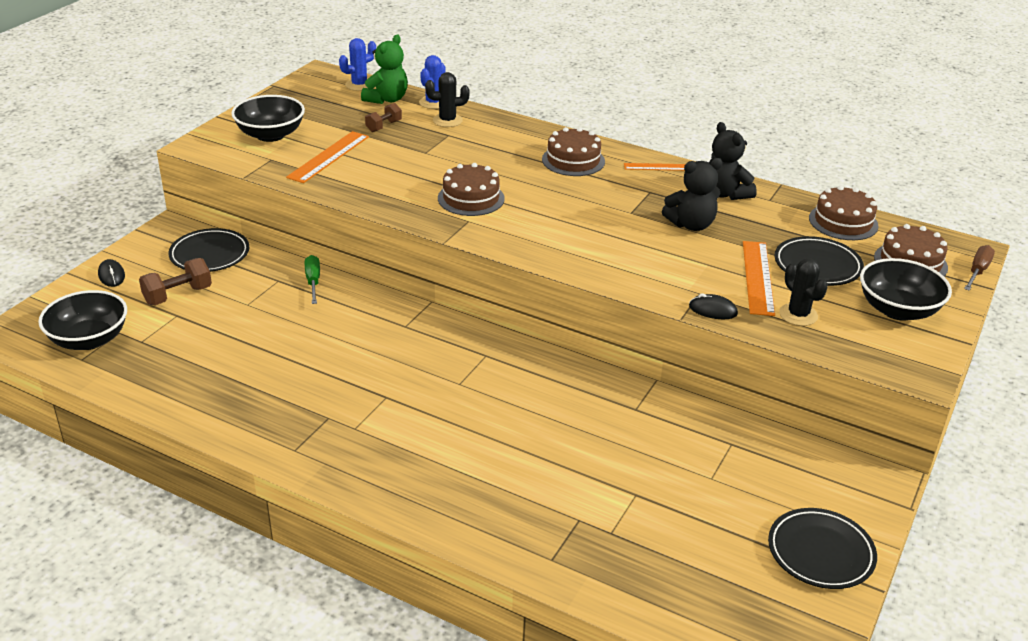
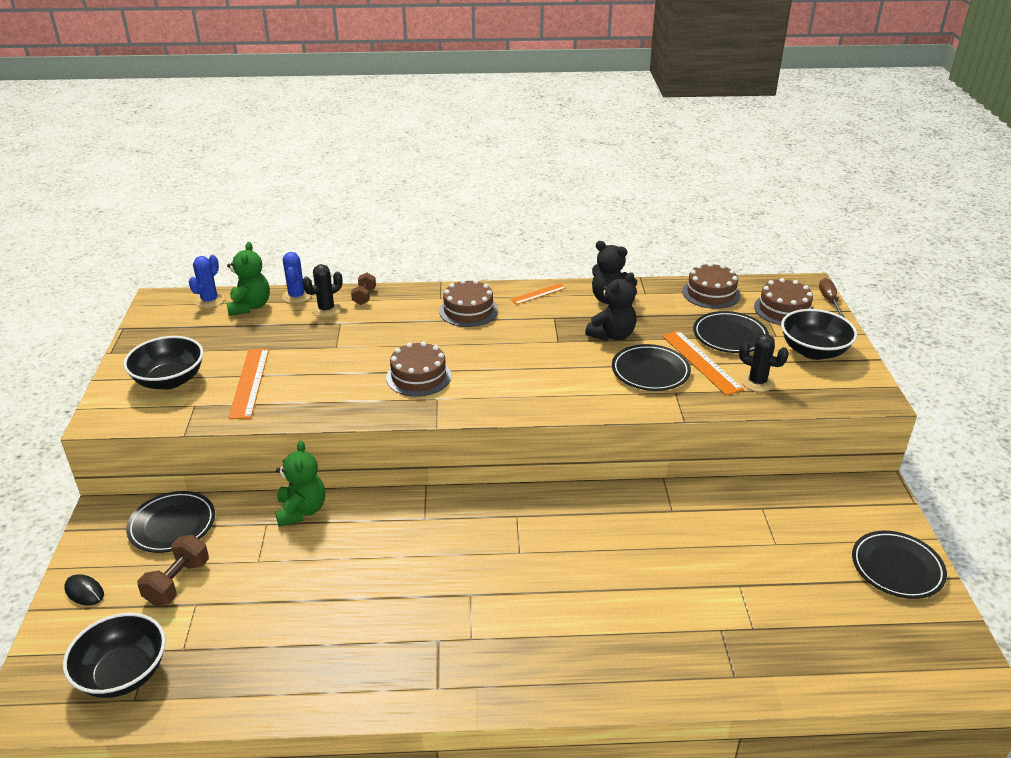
camera: 30 degrees left, 0 degrees up
(313, 281) = (301, 511): green screwdriver -> green teddy bear
(384, 126) = (273, 334): brown dumbbell -> brown dumbbell (364, 296)
(694, 267) = (650, 371): none -> black plate
(713, 310) = (698, 403): black mouse -> none

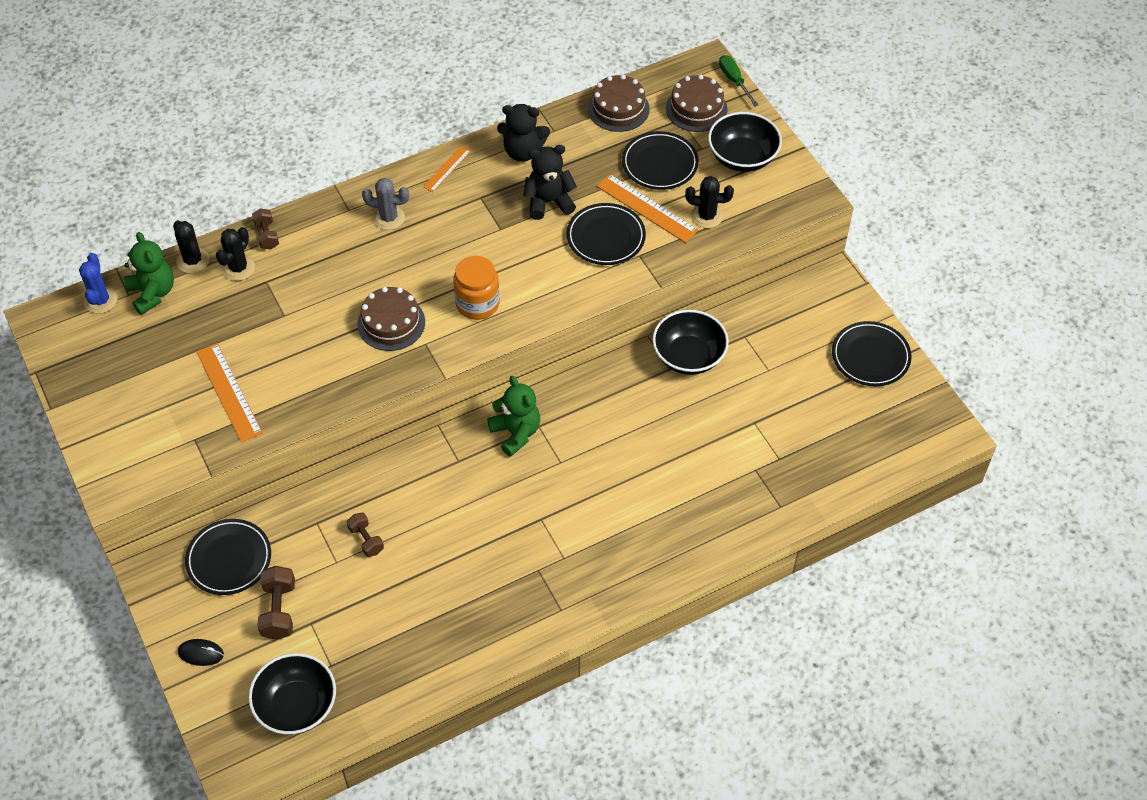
camera: 25 degrees left, 20 degrees up
(169, 380) = (144, 419): black bowl -> black bowl (688, 356)
(296, 296) = (193, 261): blue cactus -> black cactus
(297, 553) = (366, 540): none -> brown dumbbell
(301, 511) = (340, 497): green teddy bear -> green teddy bear (516, 433)
(468, 310) = (389, 218): brown cake -> grey cactus
(503, 384) = (477, 303): none -> orange jar
(612, 335) = (549, 202): black teddy bear -> black teddy bear turned 120 degrees counterclockwise
(829, 300) = (734, 81): brown screwdriver -> green screwdriver

